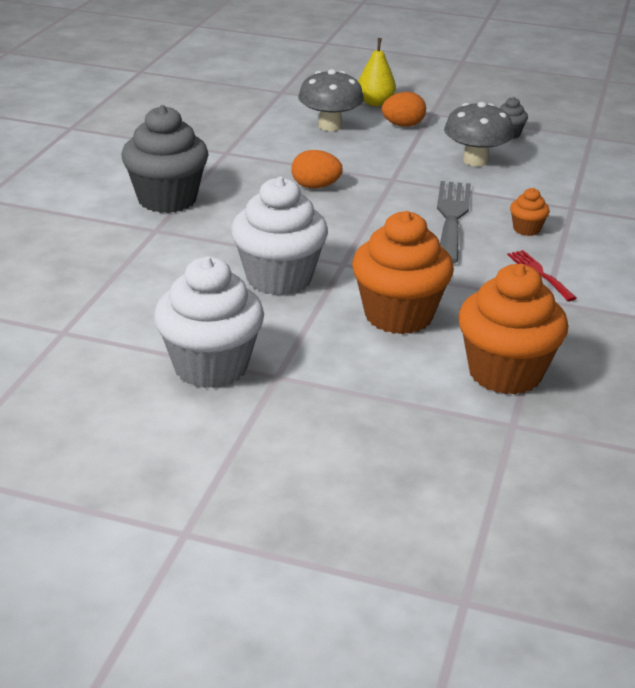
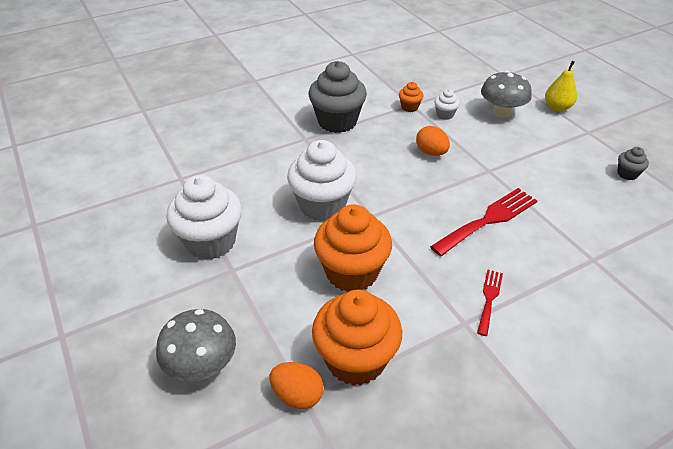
camera: 45 degrees right, 10 degrees up
(276, 148) = (445, 115): none -> white cupcake
(403, 125) = (553, 133): orange egg -> orange egg (297, 395)
(451, 217) = (488, 220): grey fork -> red fork
(475, 161) = (569, 184): grey mushroom -> grey mushroom (202, 366)
(526, 229) = (530, 258): orange cupcake -> orange cupcake (409, 107)

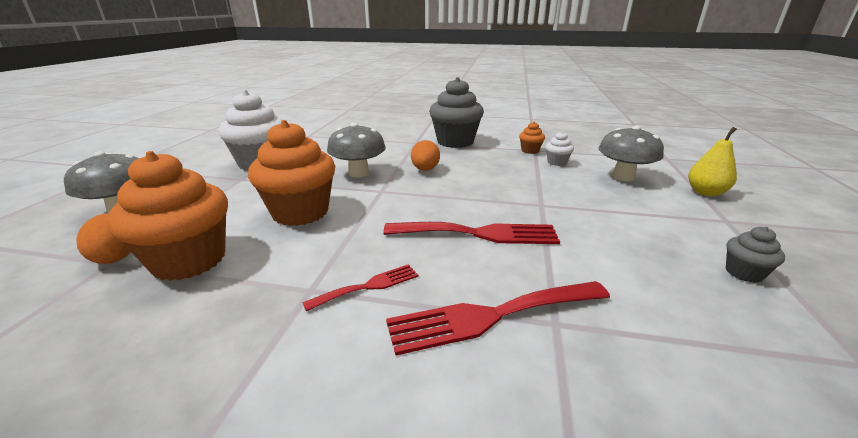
camera: 40 degrees right, 15 degrees down
(322, 205) = (359, 173): white cupcake -> grey mushroom
(431, 152) = (502, 177): orange egg -> orange egg (425, 170)
(565, 274) = (491, 316): none -> red fork

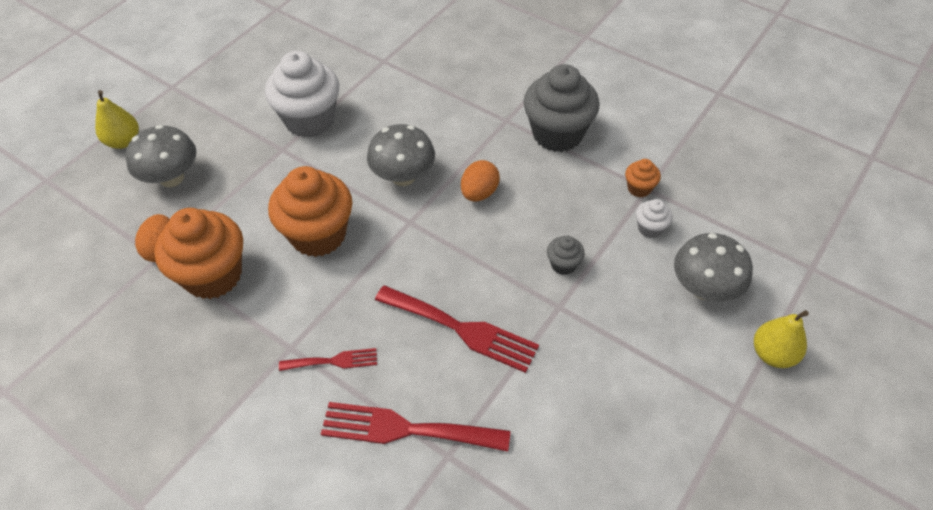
camera: 25 degrees right, 25 degrees up
(62, 201) = (123, 141): none -> yellow pear
(744, 273) = (659, 475): grey cupcake -> grey cupcake (563, 264)

